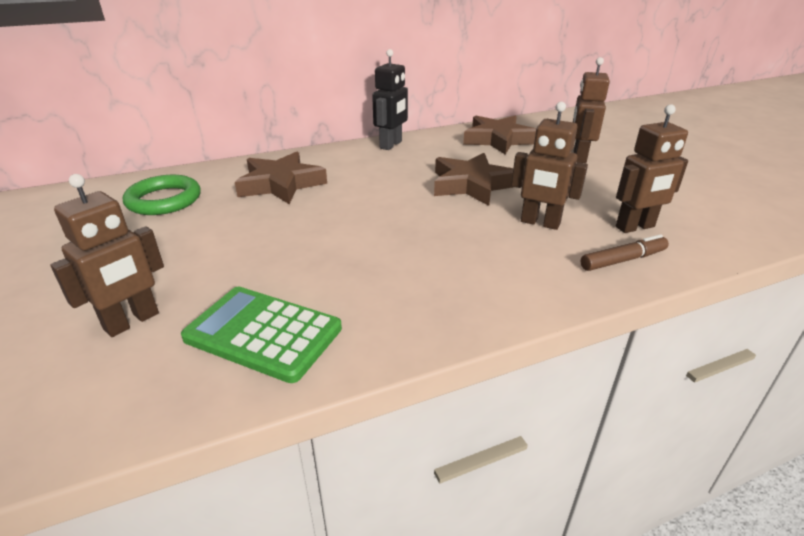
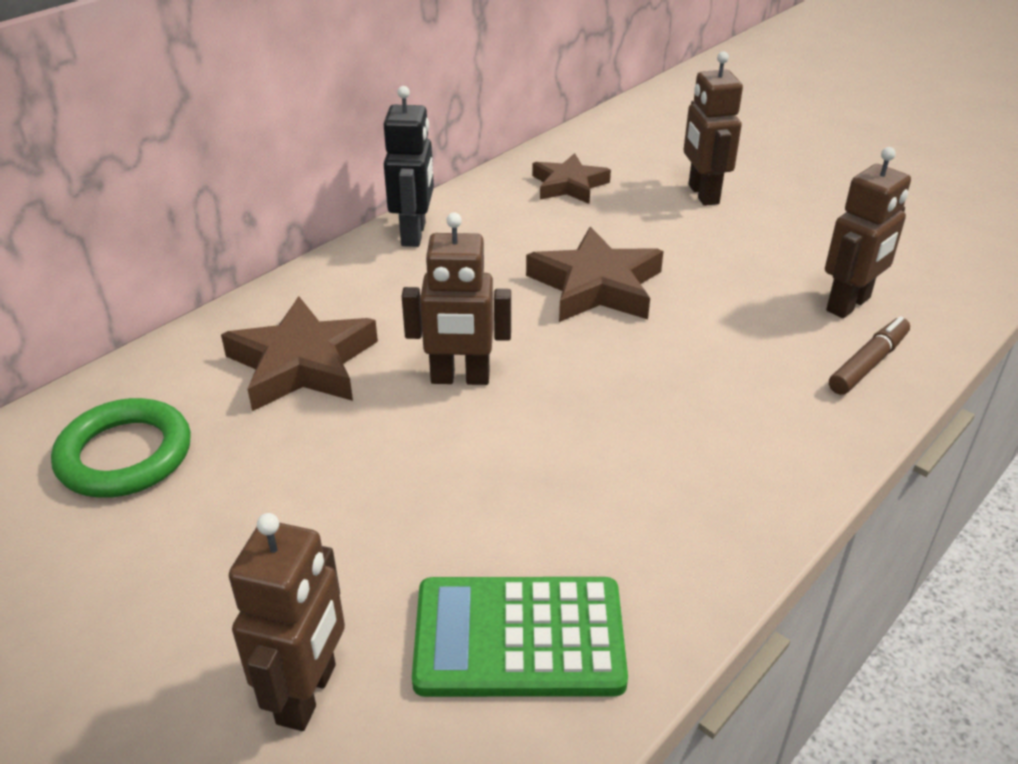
camera: 25 degrees left, 5 degrees up
(498, 140) = (569, 185): brown star -> brown star, size x0.66
(540, 223) = (733, 331): brown robot -> brown robot (460, 378)

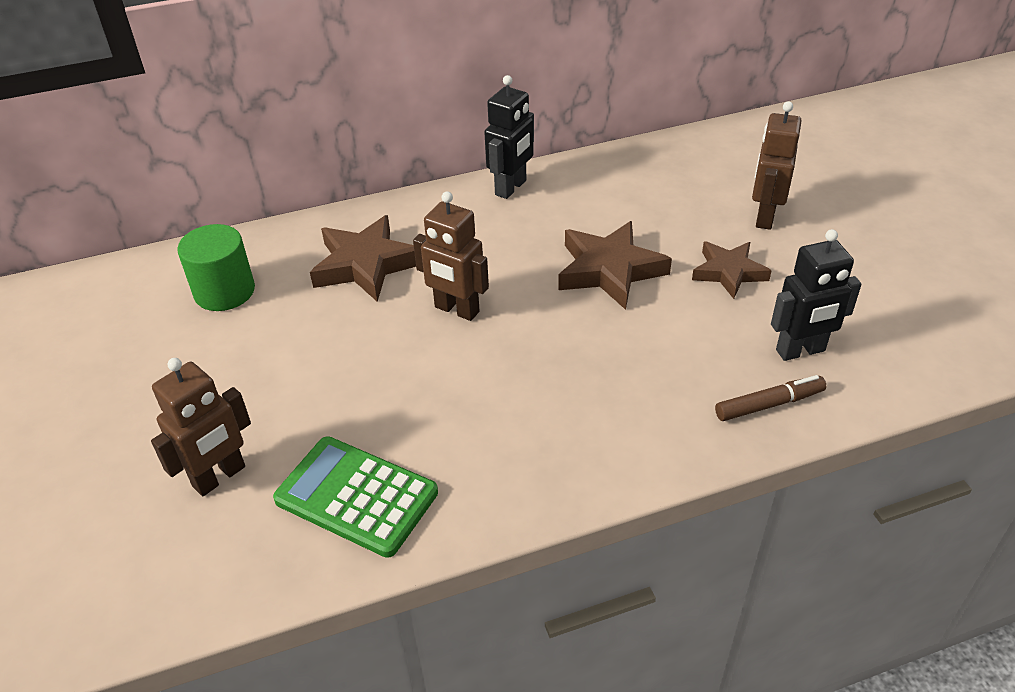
camera: 30 degrees right, 5 degrees up
(125, 455) = (224, 291): green ring -> green cylinder
(569, 185) = (660, 178): brown star -> brown star (729, 272)
(849, 304) = (800, 351): brown robot -> black robot

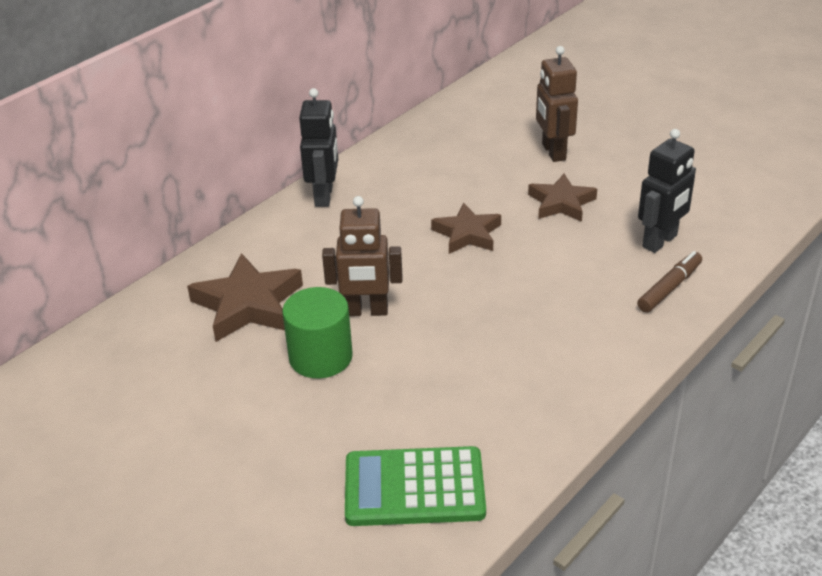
camera: 30 degrees left, 5 degrees down
(219, 477) = (277, 527): brown robot -> none
(224, 291) = (128, 377): green cylinder -> green cylinder (320, 357)
(609, 270) = (467, 234): brown star -> brown star, size x0.66

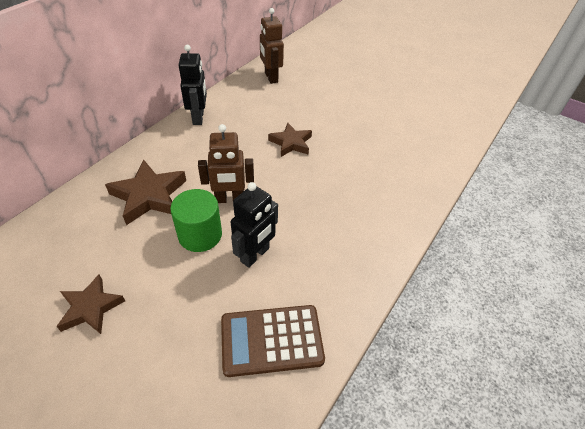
camera: 10 degrees left, 10 degrees up
(414, 488) = (271, 340): green calculator -> brown calculator
(553, 152) = (337, 89): brown robot -> brown robot (271, 77)
(561, 203) = (346, 122): brown star -> brown star (91, 308)
(660, 241) = (409, 147): black robot -> black robot (255, 255)
(669, 288) = (420, 179): brown marker -> none

